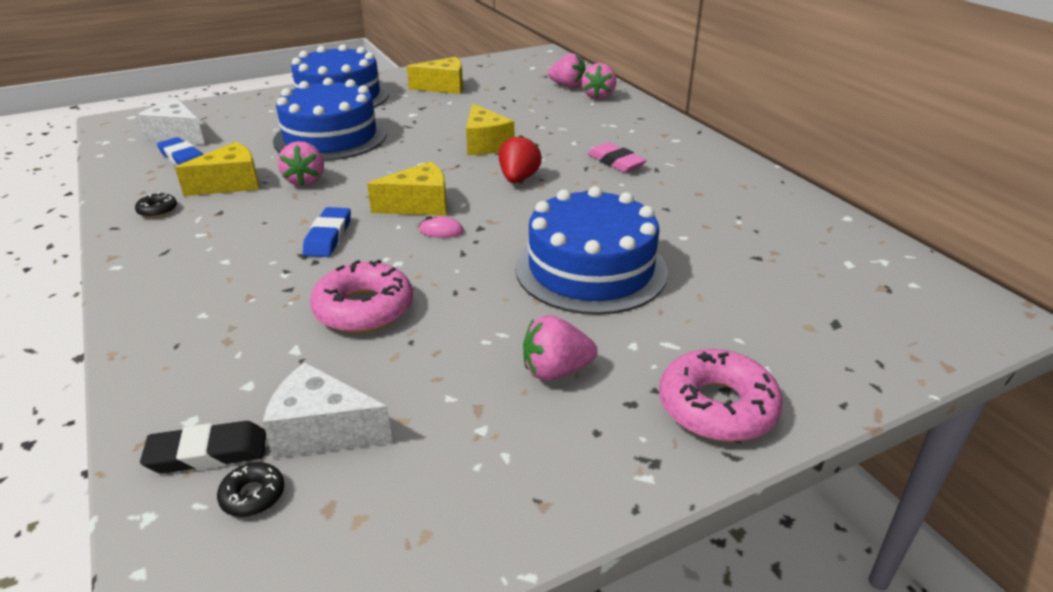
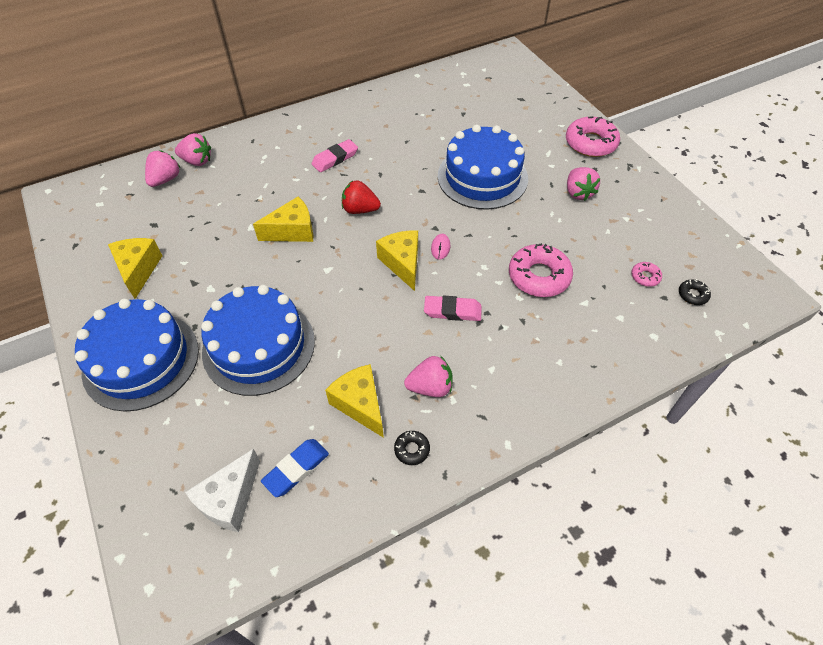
camera: 90 degrees left, 20 degrees up
(208, 453) = (674, 320): black eraser -> none
(305, 181) = (356, 346): pink strawberry -> pink strawberry (430, 387)
(322, 431) = (645, 277): white cheese -> pink donut
(328, 237) = (452, 311): blue eraser -> pink eraser

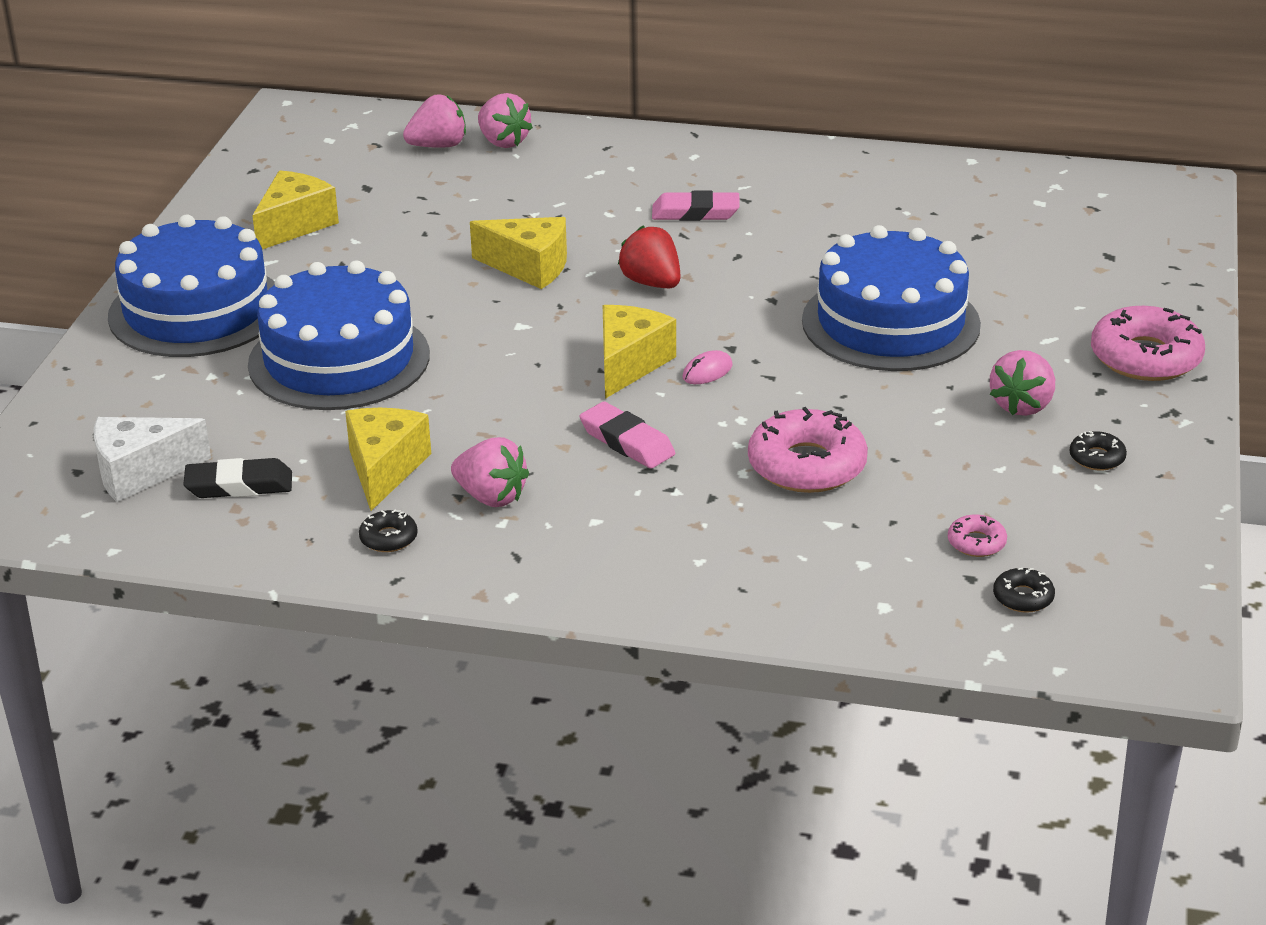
camera: 40 degrees right, 20 degrees down
(296, 469) = (239, 485): blue eraser -> black eraser
(633, 204) = (1097, 458): none -> black donut

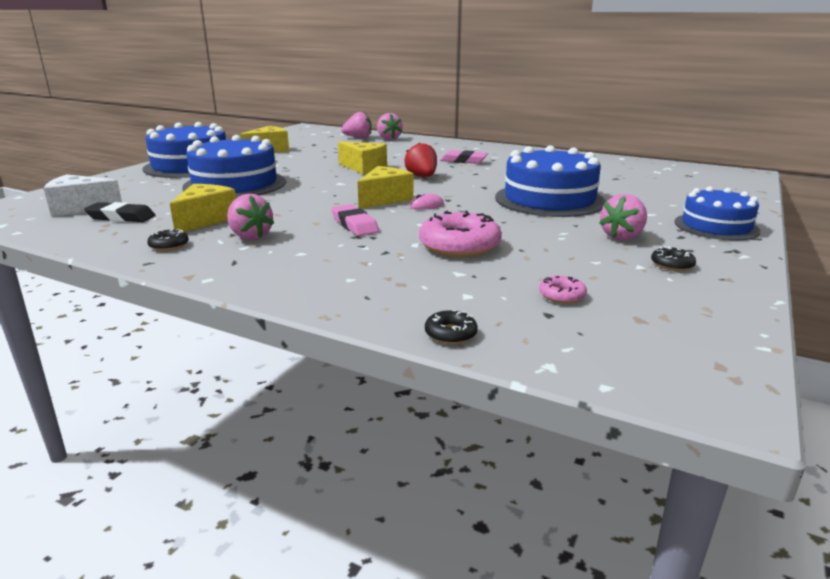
camera: 15 degrees right, 10 degrees down
(1023, 597) = (588, 332): black donut -> black donut (450, 334)
(1145, 357) = (716, 226): pink donut -> blue cake

